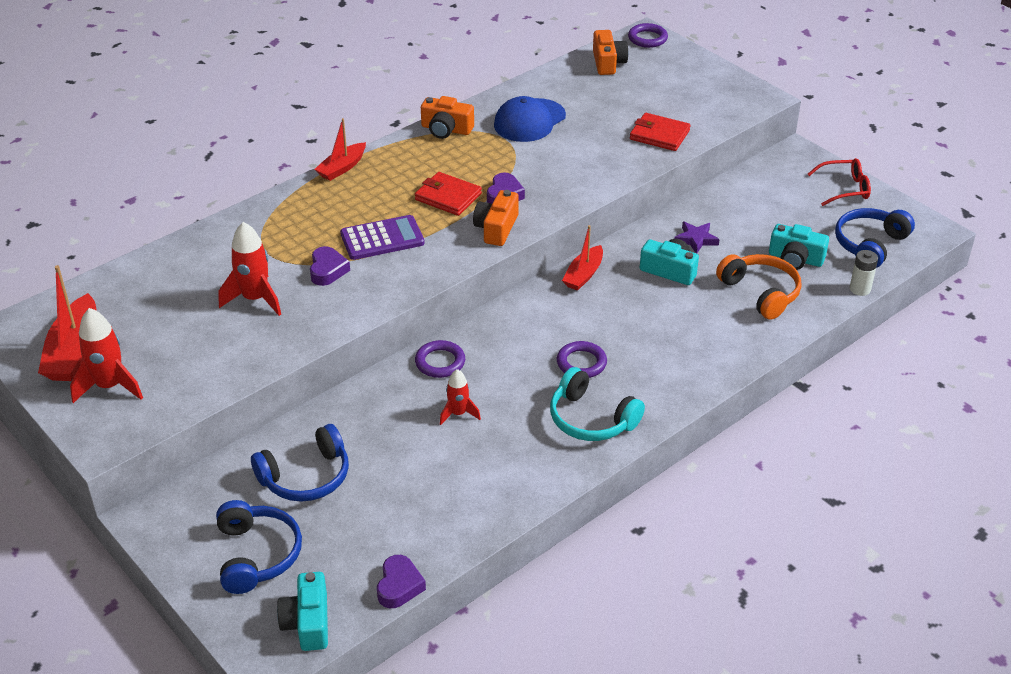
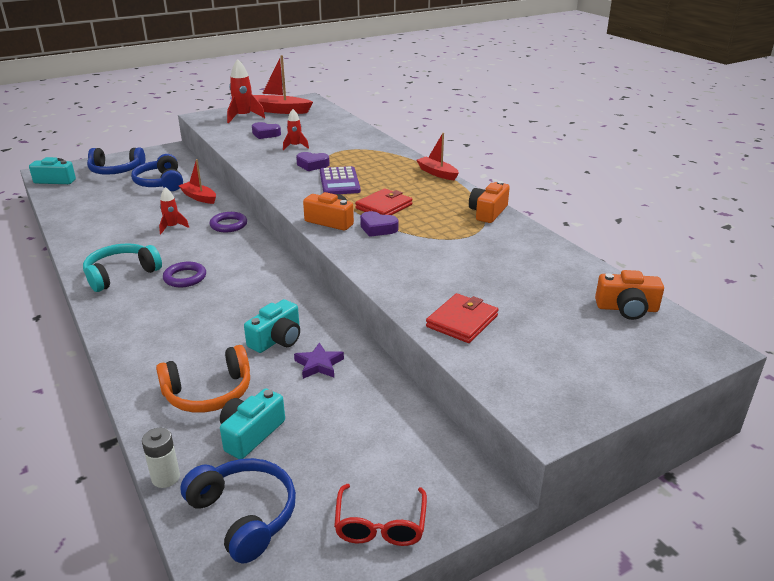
camera: 100 degrees right, 10 degrees down
(255, 299) = (295, 146): red rocket -> red rocket, size x0.61
(399, 586) = (51, 202): purple heart -> purple heart (265, 134)
(529, 121) = (499, 250): blue cap -> none
(583, 275) = (295, 292): red boat -> red boat (199, 197)
(647, 38) = (699, 346): purple ring -> none

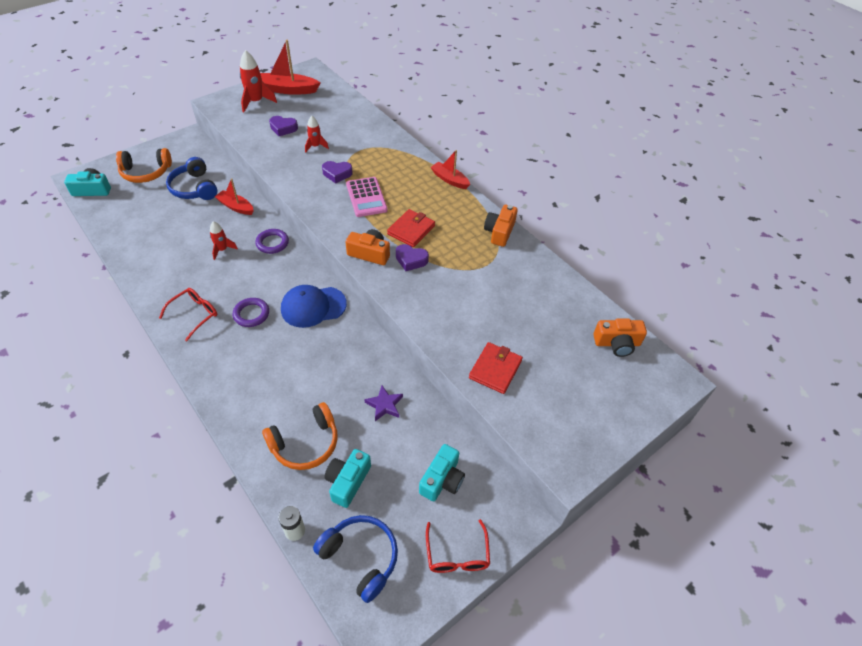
camera: 10 degrees left, 20 degrees up
(116, 170) = (146, 172): blue headphones -> orange headphones
(121, 274) = (194, 314): turquoise headphones -> red glasses
(258, 275) = (313, 307): none -> blue cap
(277, 339) = (346, 380): turquoise camera -> turquoise camera (442, 480)
(339, 182) = (366, 197): purple calculator -> pink calculator

